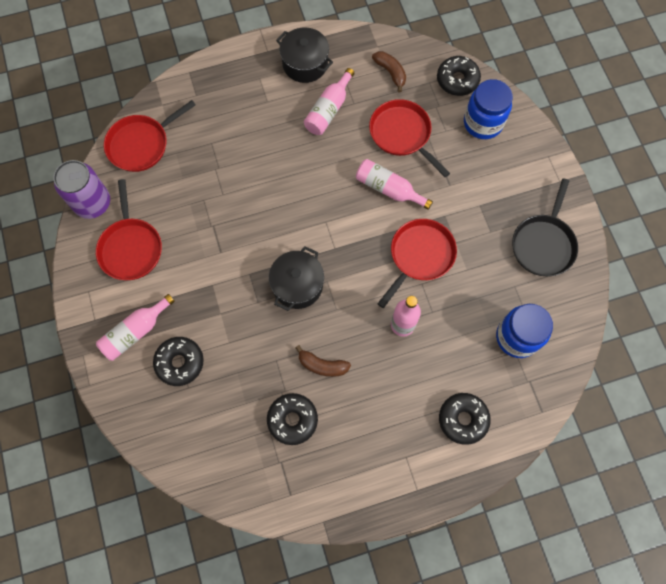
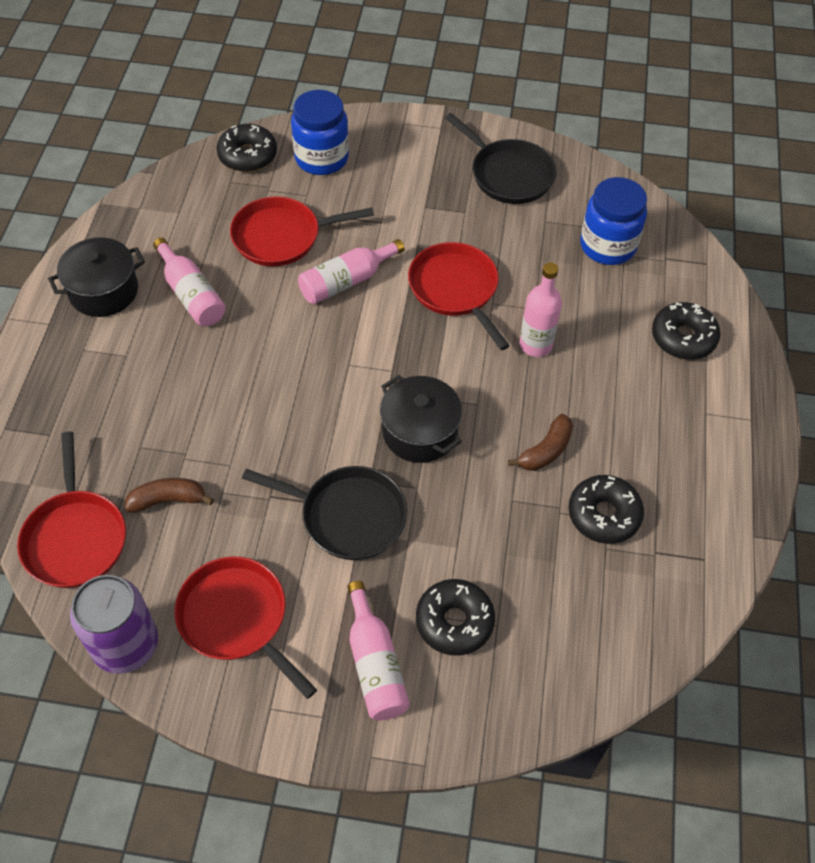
camera: 65 degrees left, 15 degrees down
(131, 248) = (236, 618): red pan -> red pan turned 150 degrees counterclockwise
(220, 273) = (348, 516): none -> black pan
(390, 72) = (187, 211): brown banana -> brown banana (168, 500)

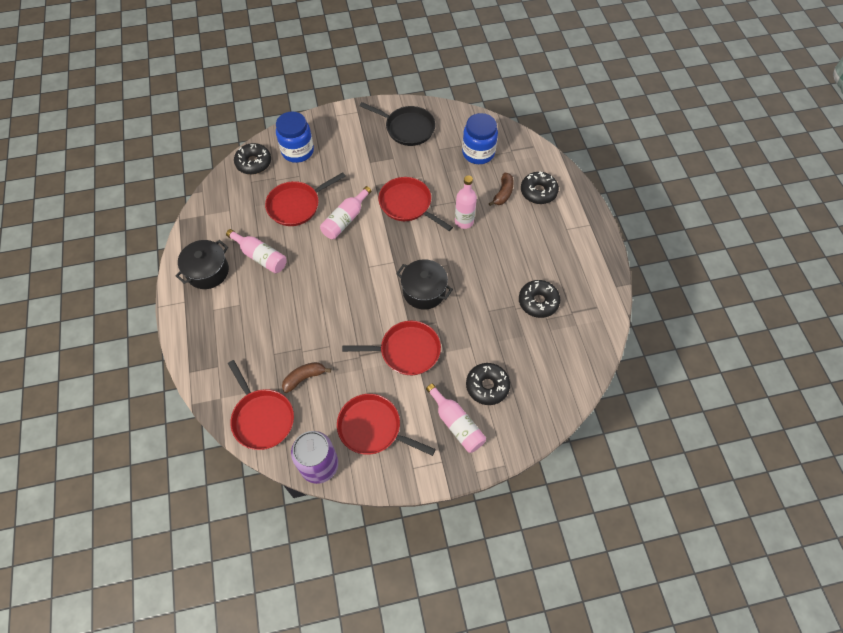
camera: 20 degrees left, 5 degrees up
(348, 516) = (406, 351): black pan -> red pan
(546, 450) = (494, 278): brown banana -> brown banana (503, 193)

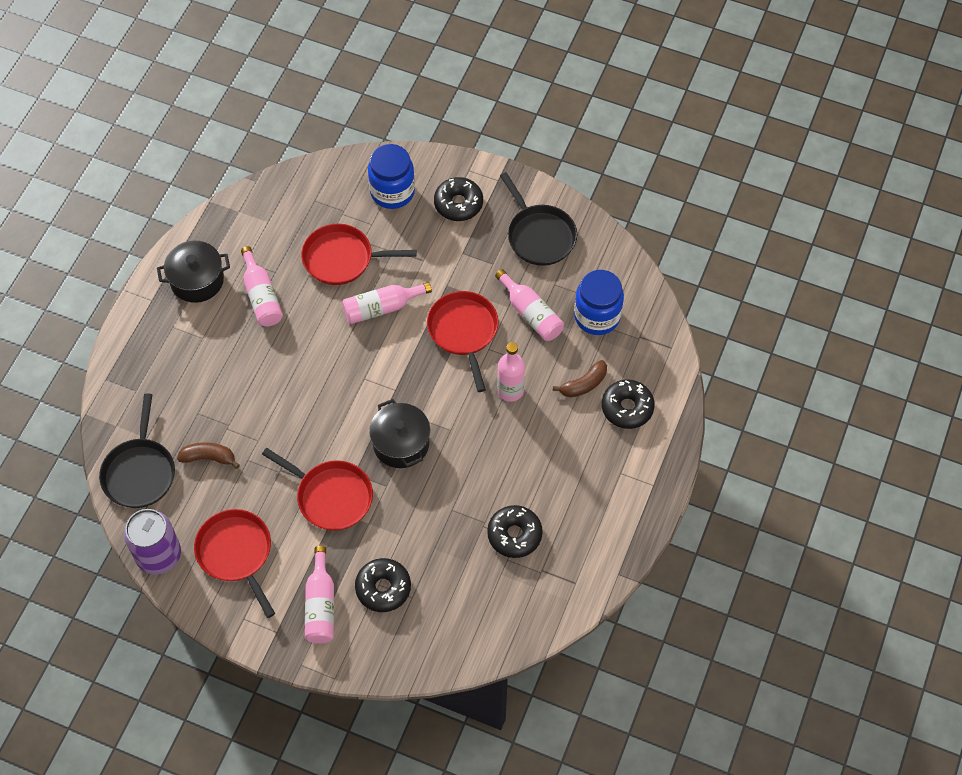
camera: 35 degrees right, 0 degrees up
(253, 163) = (334, 178): black donut -> black donut (458, 204)
(262, 418) = (140, 472): red pan -> black pan
(439, 172) = (531, 313): none -> pink bottle

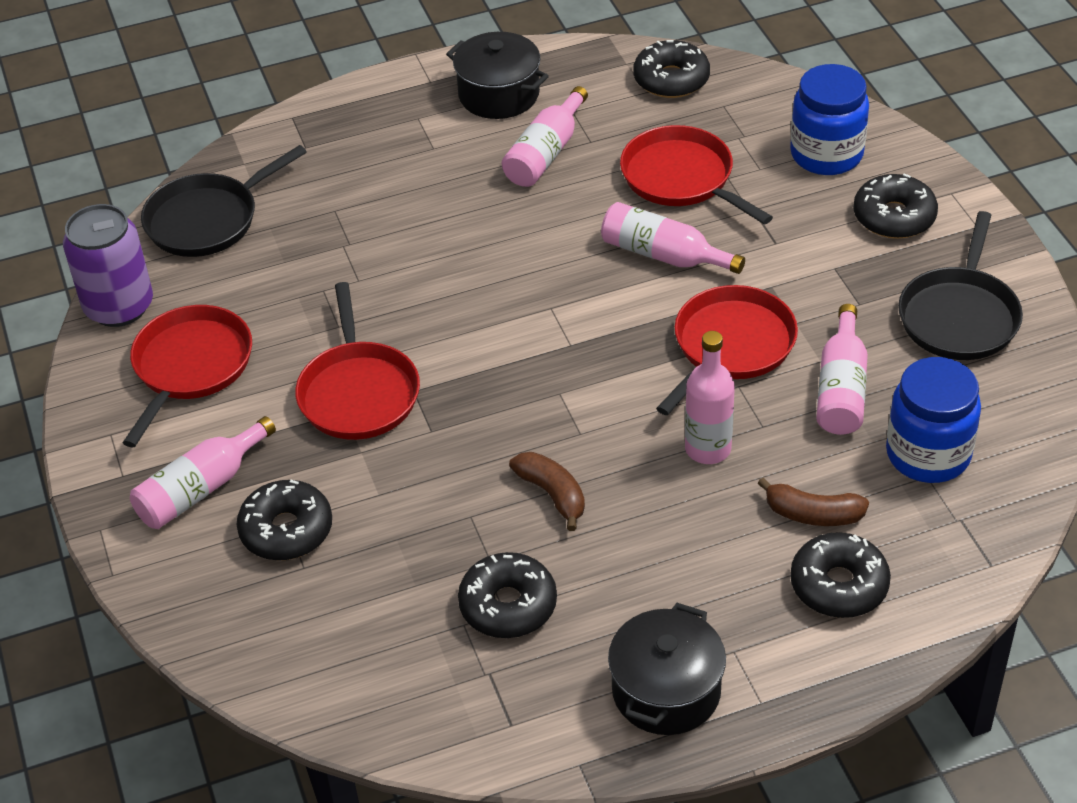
camera: 50 degrees right, 15 degrees down
(209, 458) = (288, 258): brown banana -> brown banana (552, 494)
(272, 204) = (671, 79): none -> black donut
(401, 443) = (505, 402): black pot -> black pot (666, 691)

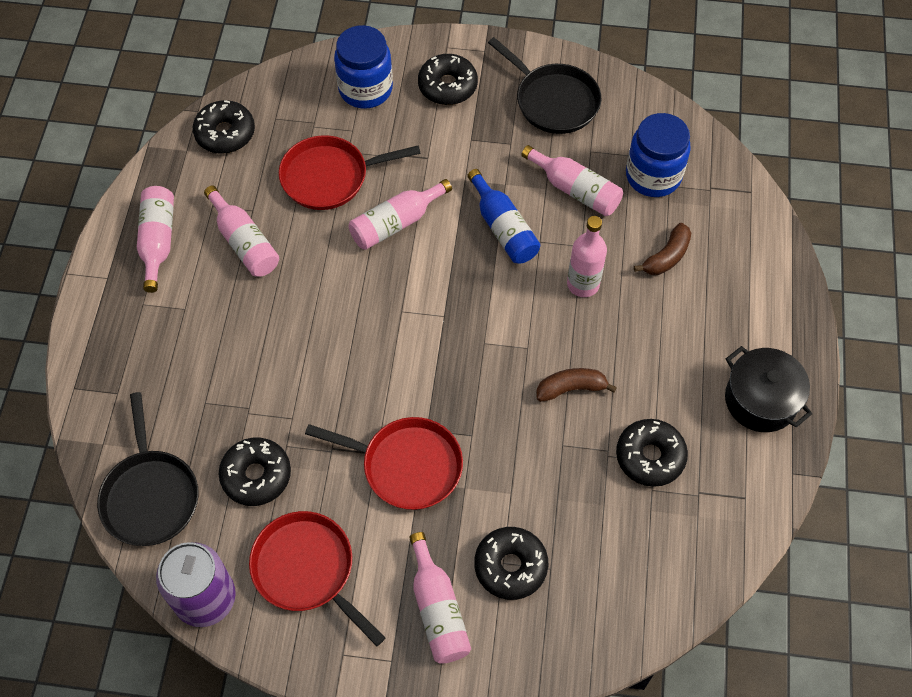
camera: 65 degrees left, 15 degrees up
(499, 94) = (158, 241): black pot -> pink bottle
(730, 346) = (503, 228): red pan -> blue bottle
(839, 585) = (727, 272): black donut -> black donut (256, 475)

